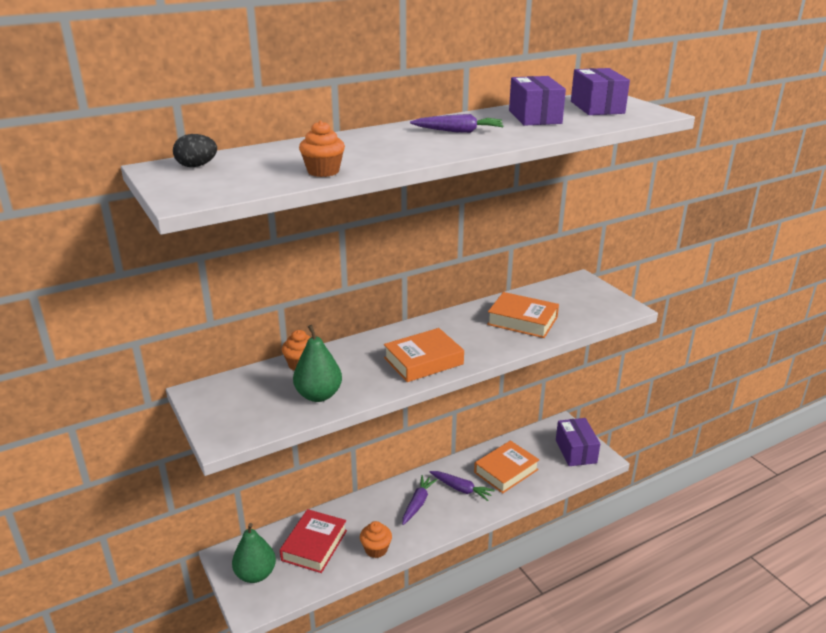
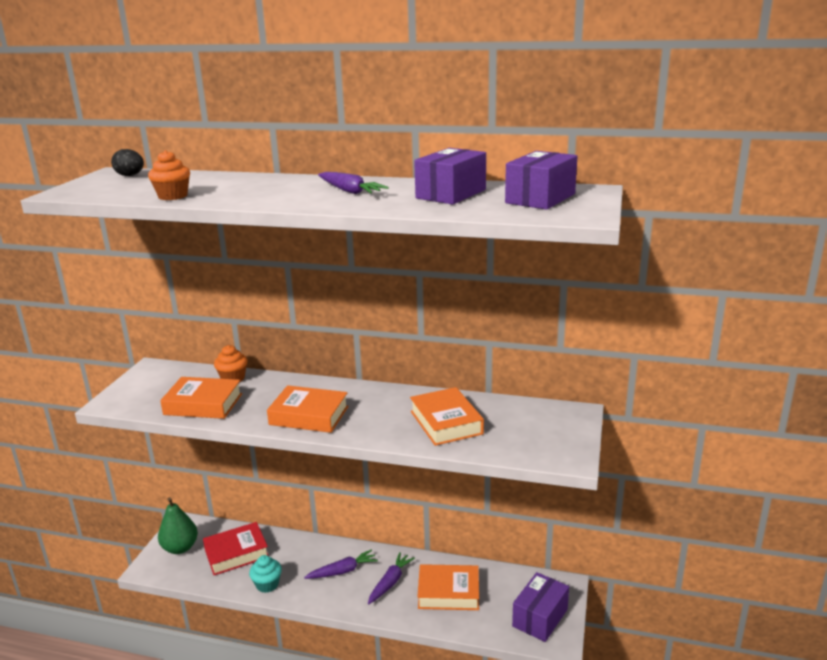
camera: 45 degrees right, 5 degrees down
(318, 395) = (203, 404): green pear -> orange book
(376, 549) = (267, 584): orange cupcake -> turquoise cupcake
(461, 489) = (390, 582): purple carrot -> purple carrot turned 135 degrees counterclockwise

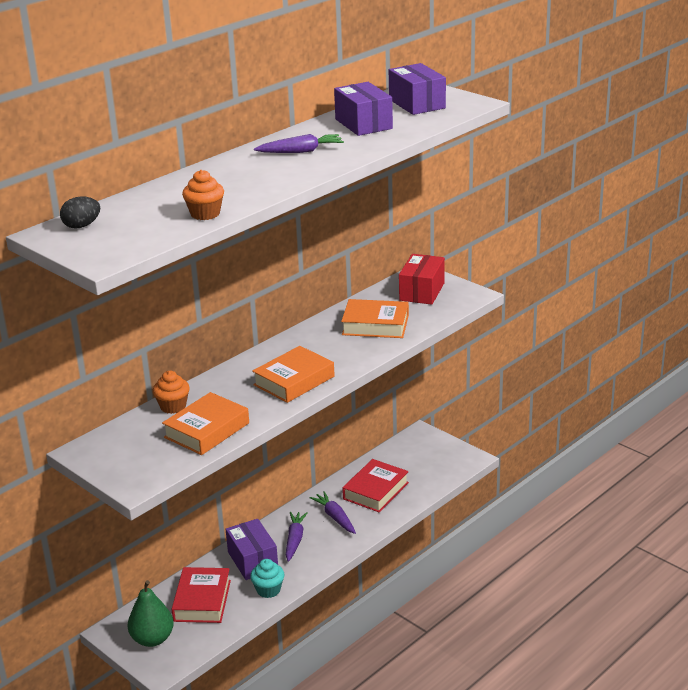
camera: 60 degrees left, 5 degrees up
(448, 592) = (376, 491): orange book -> red book
(540, 426) = (422, 291): none -> red box
(540, 618) = (441, 457): purple box -> purple box (252, 560)

